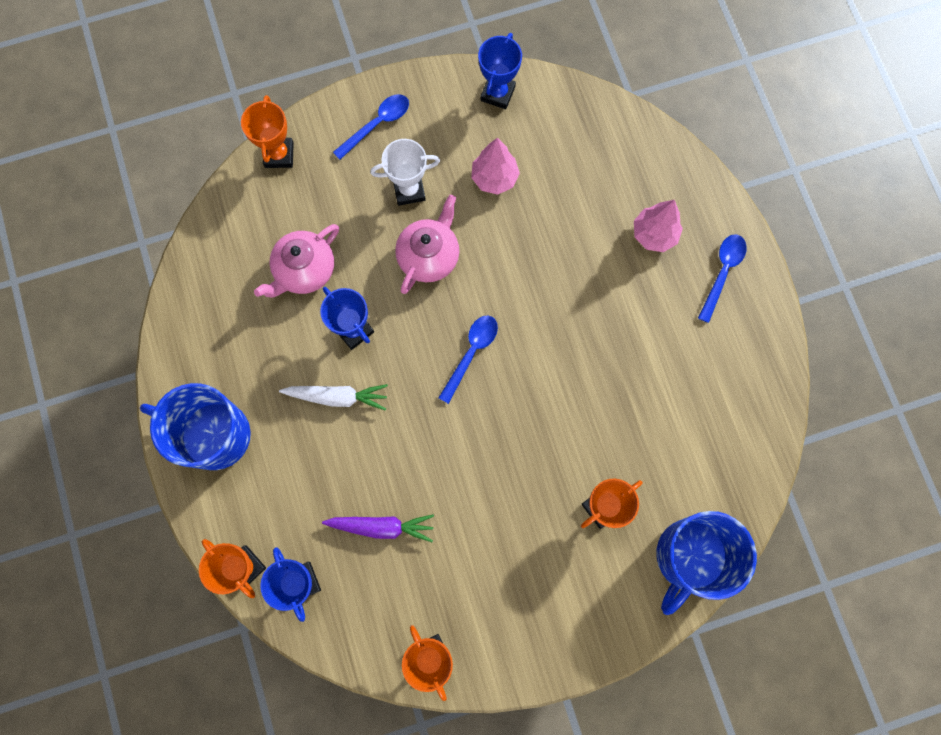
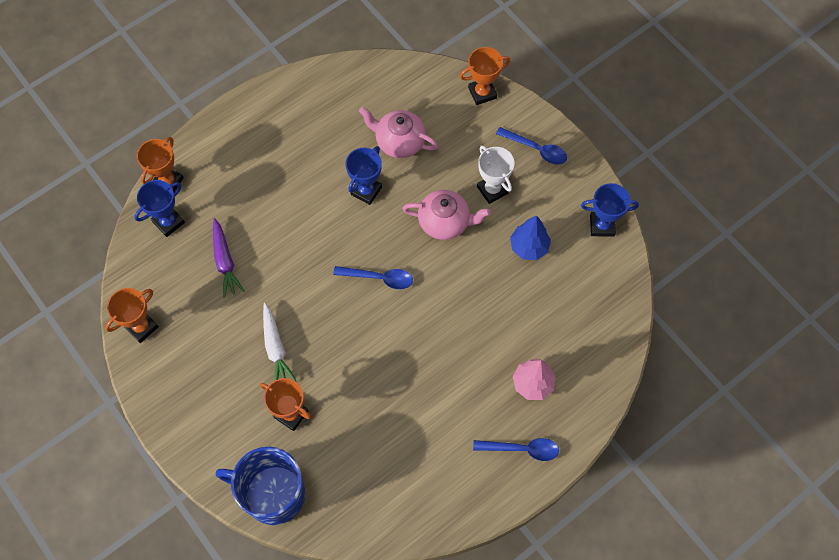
camera: 70 degrees right, 10 degrees down
(214, 435) = (255, 129): blue mug -> none
(337, 397) = (311, 198): white carrot -> white carrot (275, 348)
(494, 178) = (529, 247): pink tree -> blue tree

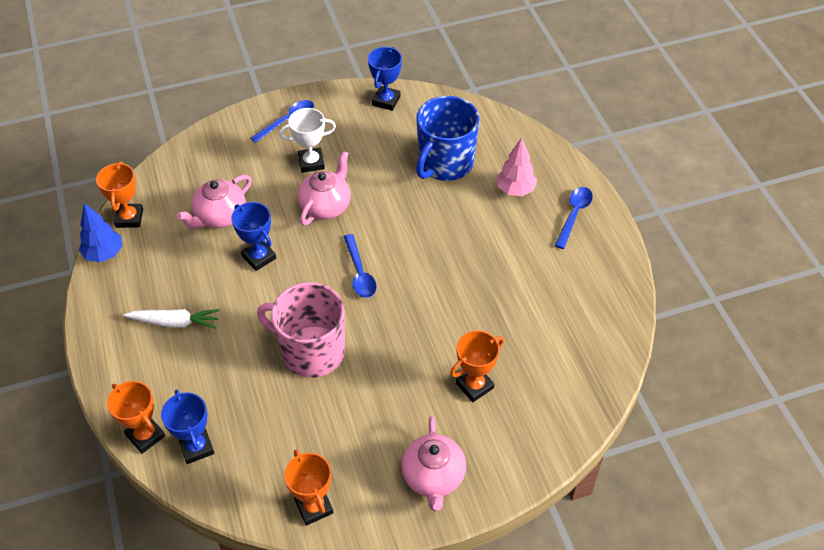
camera: 70 degrees left, 15 degrees down
(192, 408) = (433, 477): none -> pink teapot
(225, 261) = (274, 402): purple carrot -> none
(273, 494) = (555, 424): blue mug -> blue mug (445, 164)
(275, 348) = (396, 381): white carrot -> white carrot (175, 323)
(282, 270) = (311, 352): none -> pink mug
(379, 278) = (359, 273): blue spoon -> blue spoon turned 135 degrees clockwise
(482, 93) = (206, 140): orange trophy -> orange trophy (129, 218)
(529, 247) = (382, 154): blue tree -> blue tree (104, 254)

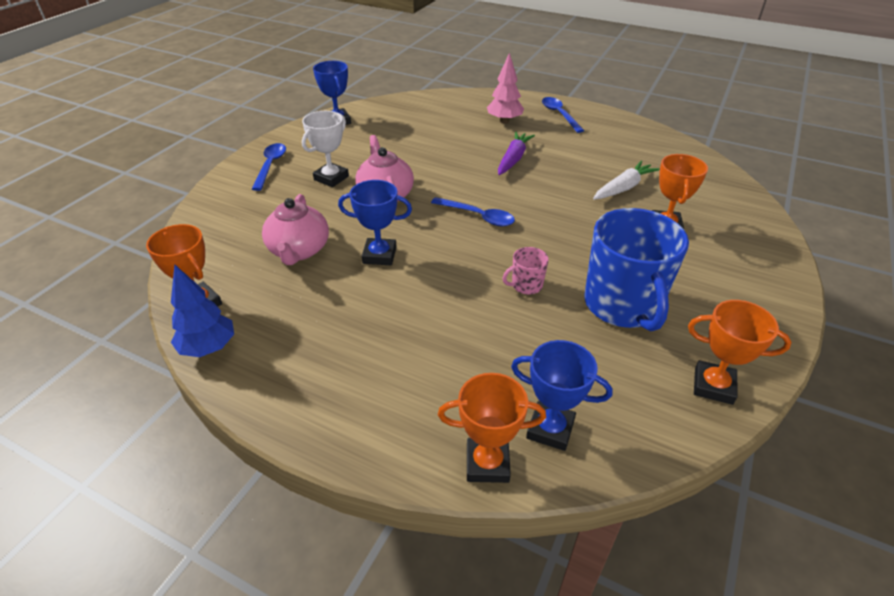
camera: 45 degrees left, 10 degrees down
(175, 323) = (372, 349): white carrot -> white carrot (623, 188)
(311, 352) = (526, 285): pink mug -> pink mug, size x0.42
(433, 477) = (742, 295): pink teapot -> none
(445, 164) = (436, 131): blue mug -> blue mug (622, 305)
(461, 237) = (513, 159): none -> purple carrot

